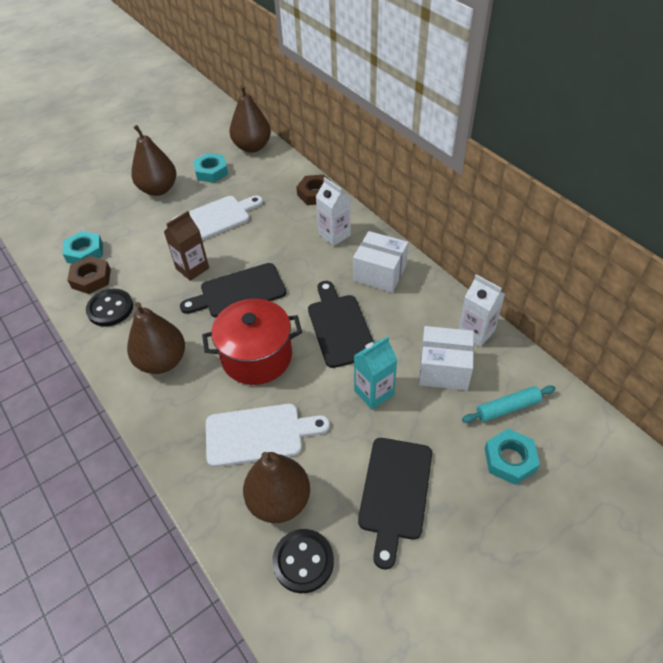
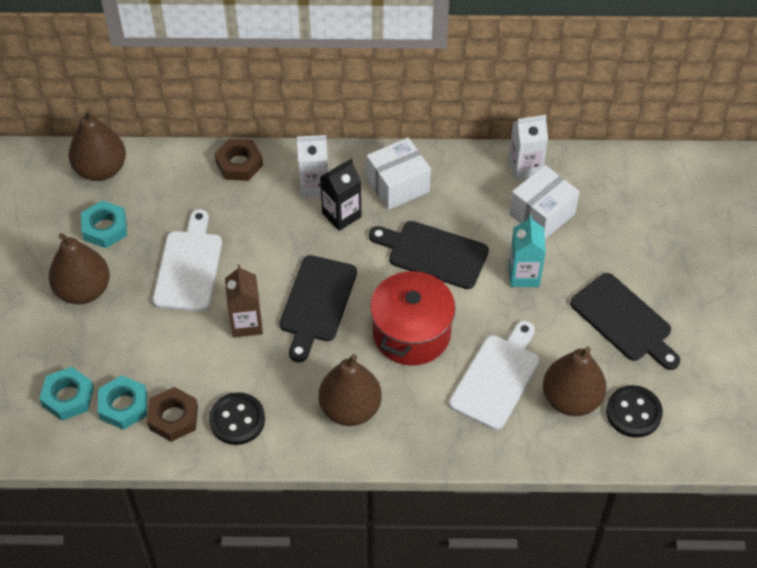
camera: 55 degrees left, 5 degrees up
(324, 261) = (341, 215): none -> black carton
(507, 408) = (611, 201): turquoise rolling pin -> none
(510, 459) = (654, 233): turquoise nut -> turquoise nut (68, 397)

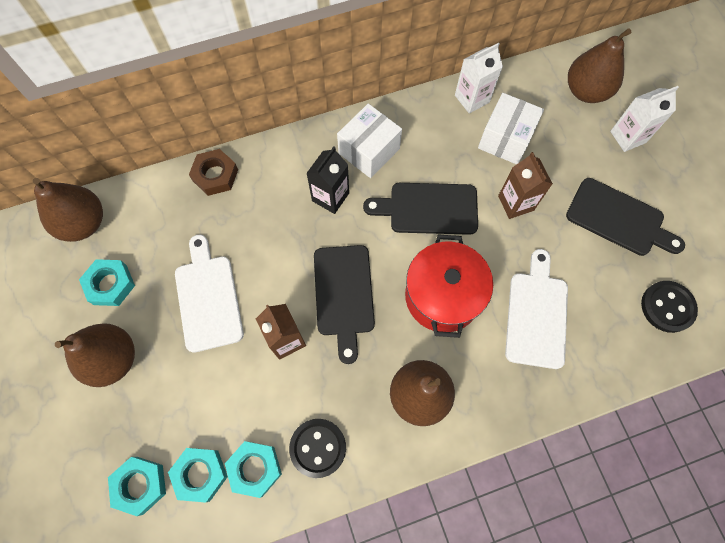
camera: 20 degrees left, 15 degrees up
(173, 417) = (255, 468): brown nut -> turquoise nut
(314, 186) = (294, 176): white carton -> white carton (628, 137)
(524, 275) = (515, 203): turquoise carton -> brown carton
(571, 399) = (609, 313): brown pear -> brown pear (586, 91)

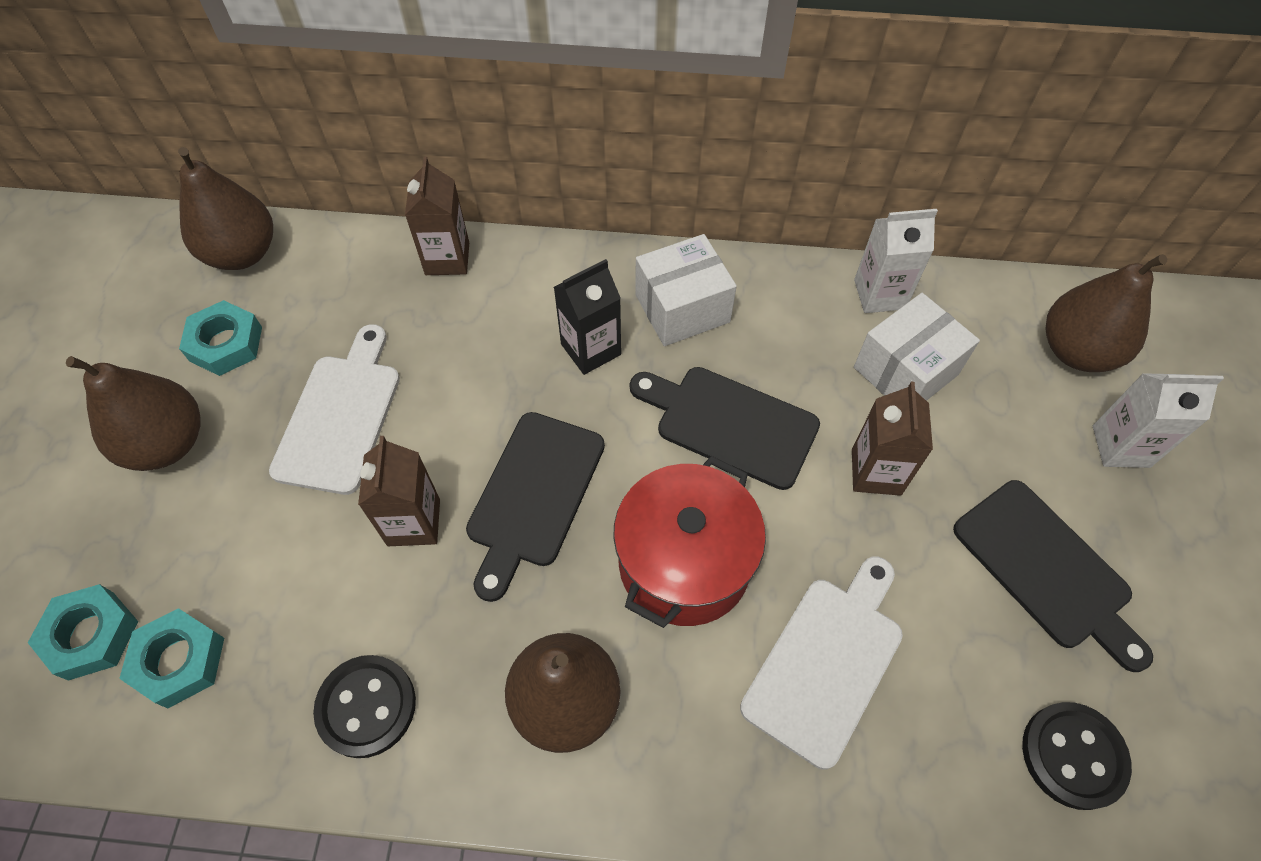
camera: 25 degrees right, 10 degrees down
(215, 175) = (447, 259): brown nut -> brown carton
(255, 468) = (258, 692): turquoise nut -> none

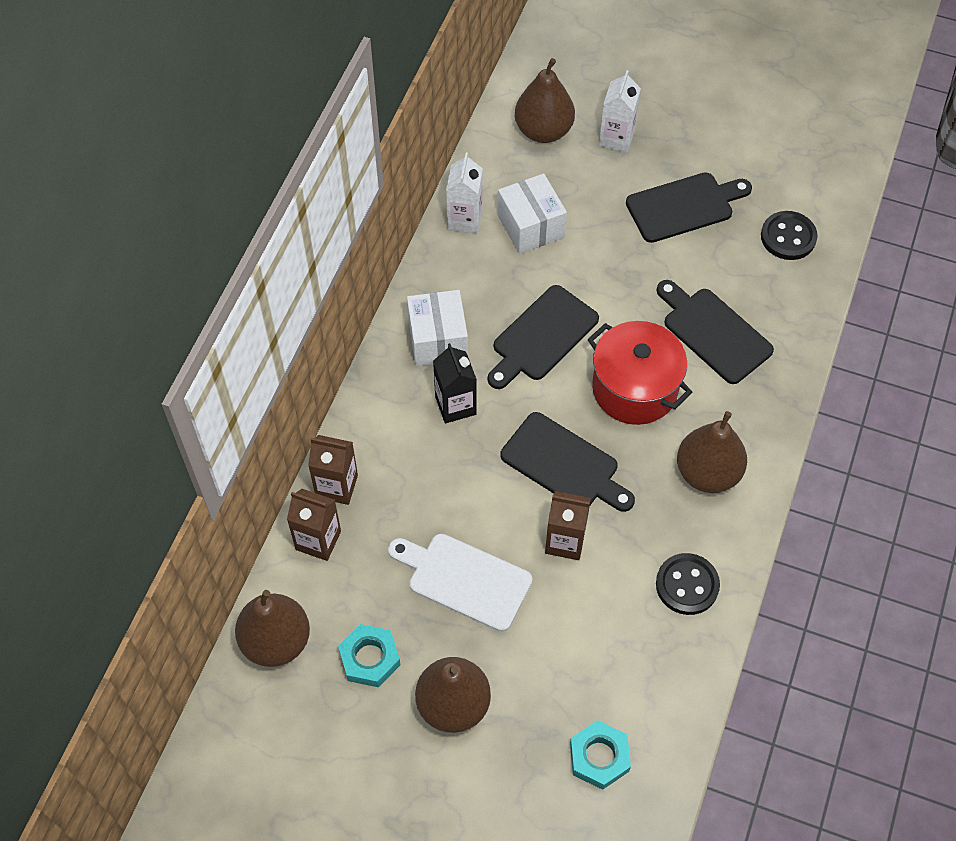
camera: 75 degrees left, 0 degrees up
(179, 661) = (631, 698): turquoise nut -> none
(827, 662) = (713, 332): white cutting board -> black cutting board
(876, 472) = (599, 267): brown carton -> brown carton (318, 540)

